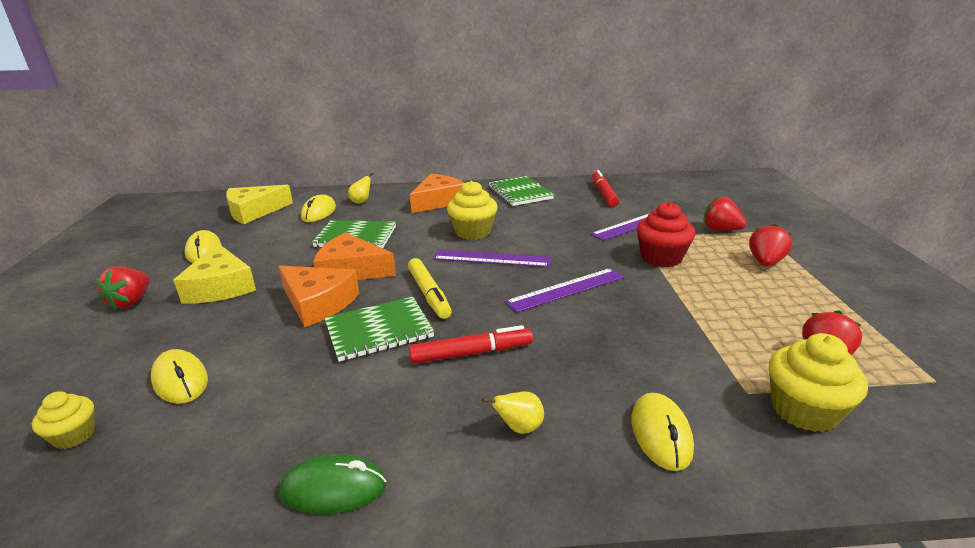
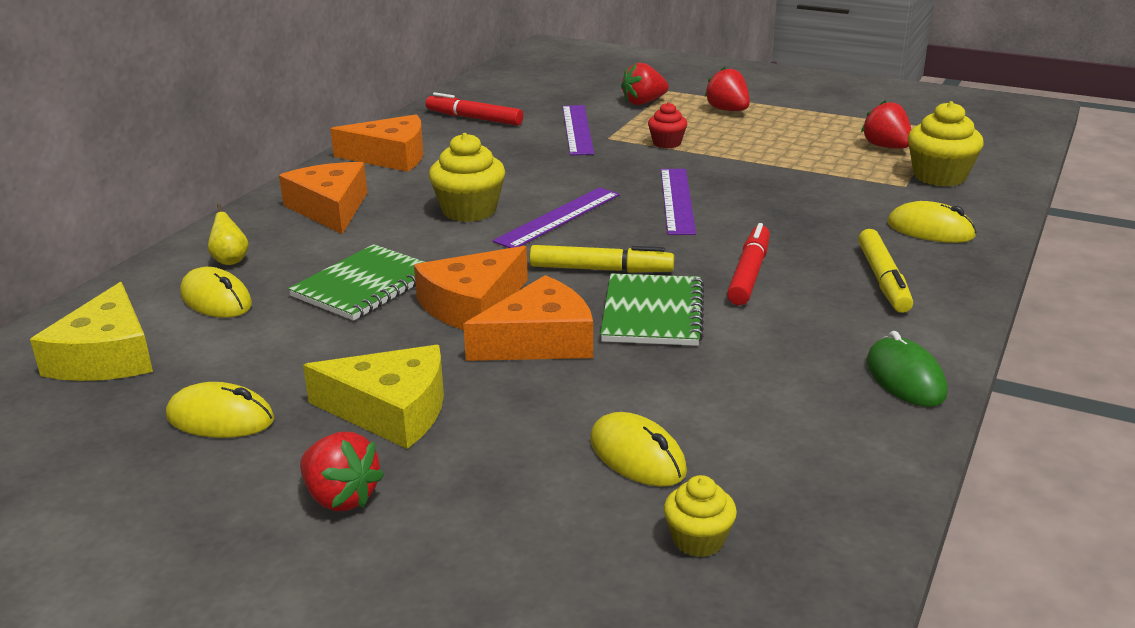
camera: 60 degrees left, 0 degrees up
(180, 380) = (637, 456): yellow mouse -> yellow mouse turned 60 degrees clockwise
(333, 488) = (905, 378): green mouse -> green mouse turned 45 degrees counterclockwise
(519, 193) = (390, 156): green notebook -> orange cheese
(519, 428) = (883, 280): yellow pear -> yellow marker
(661, 258) = (667, 143): red cupcake -> red cupcake, size x0.59

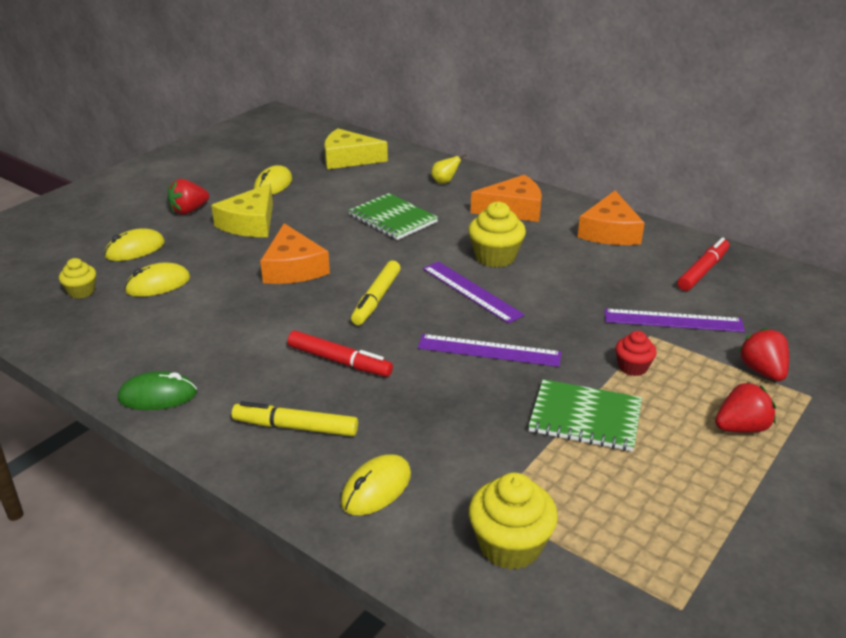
camera: 100 degrees right, 5 degrees up
(216, 299) = (395, 180): yellow mouse -> yellow mouse (135, 249)
(472, 305) = (349, 250): orange cheese -> none
(653, 313) = (304, 311): green notebook -> green notebook (585, 418)
(886, 147) = (610, 529): red strawberry -> none

